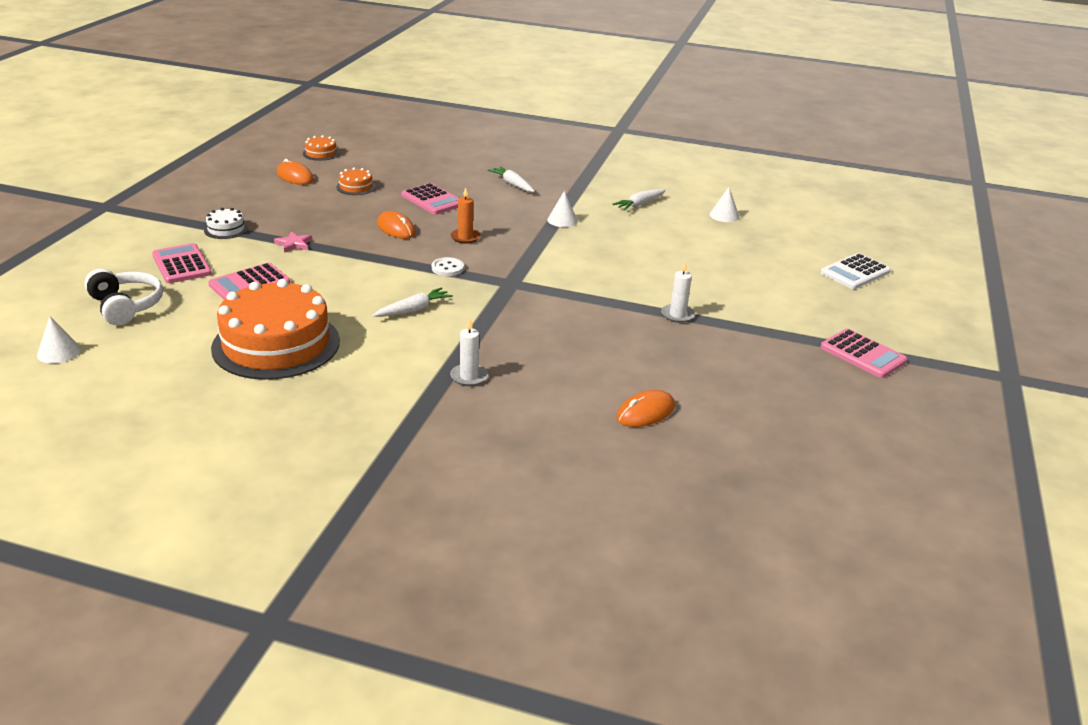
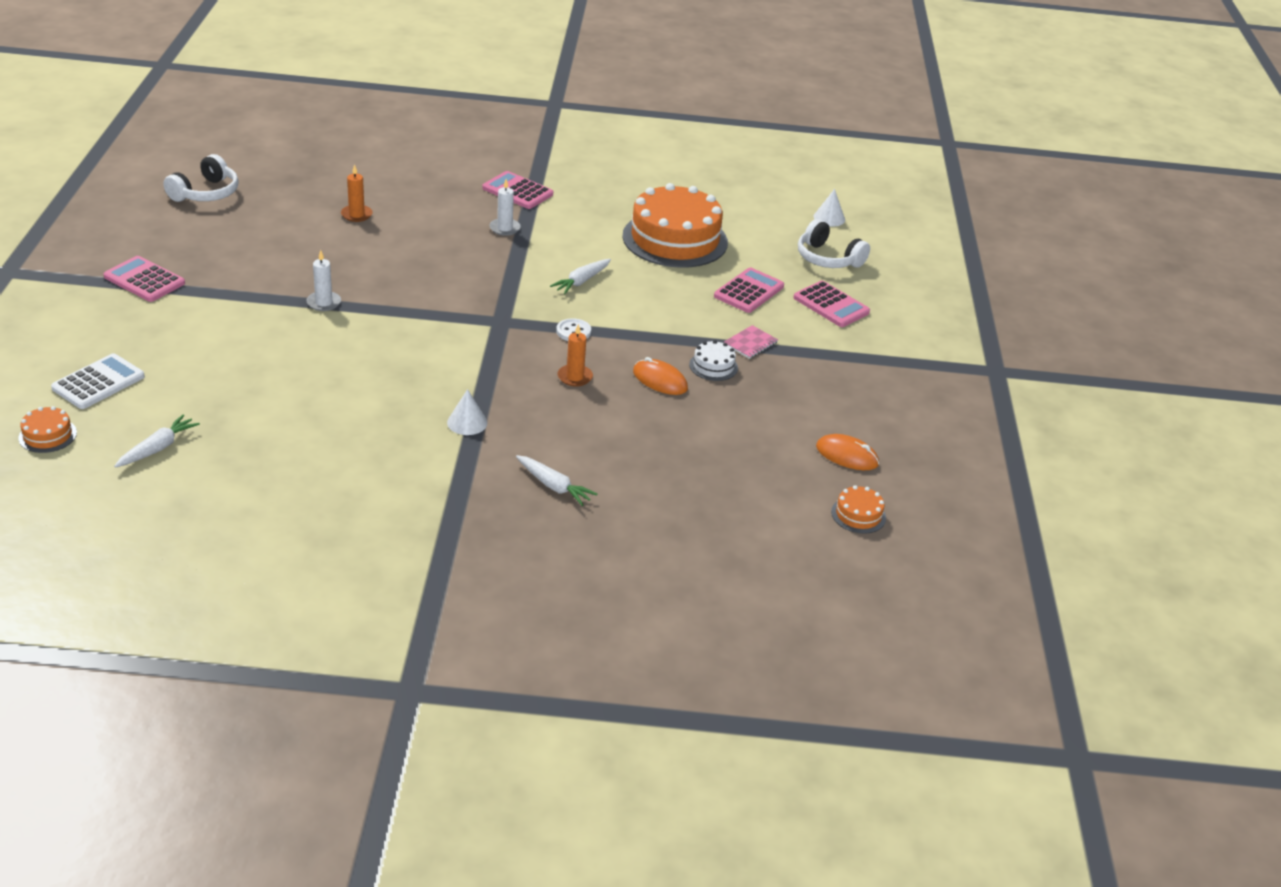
camera: 165 degrees right, 5 degrees up
(226, 229) = (837, 354): white cake -> white cake (713, 366)
(294, 244) = (750, 343): pink star -> pink notebook
(356, 187) = (756, 447): orange cake -> orange cake (47, 435)
(432, 200) = (645, 436): pink calculator -> pink calculator (517, 191)
(640, 204) = (365, 470): white carrot -> white carrot (157, 448)
(645, 412) = (356, 215): orange mouse -> orange candle
(724, 215) = (244, 464): white cone -> none
(844, 465) = (206, 193): none -> white headphones

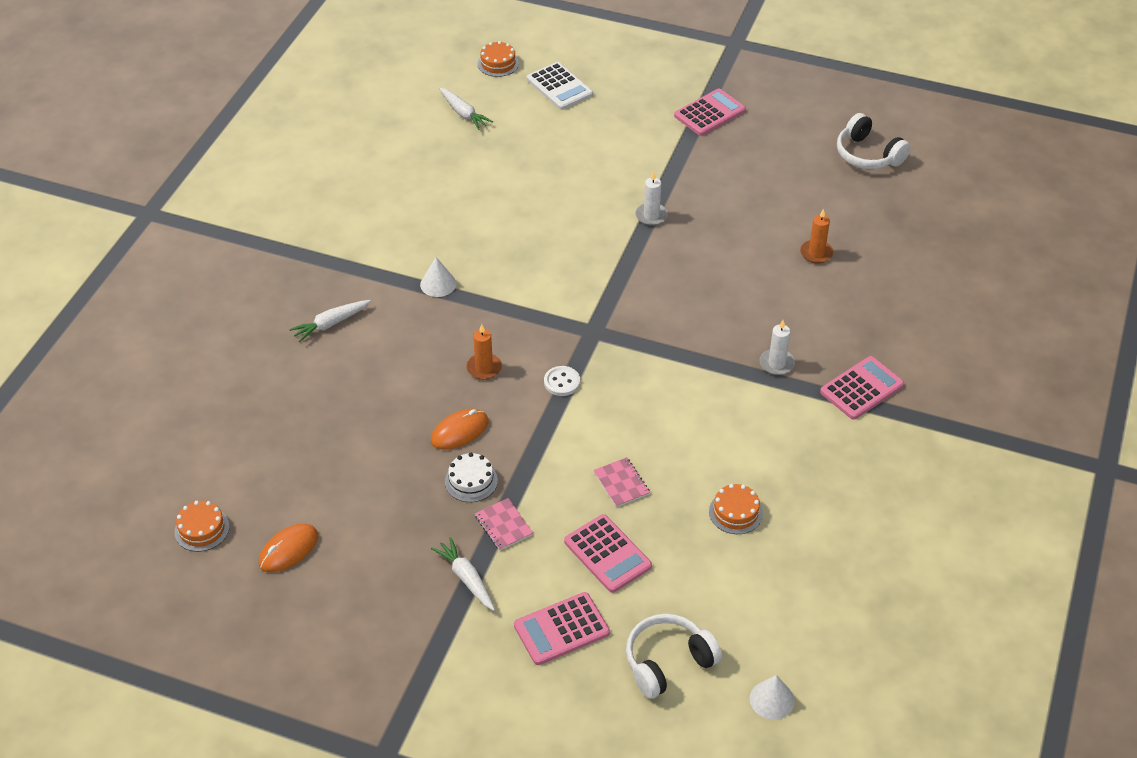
camera: 110 degrees right, 10 degrees up
(581, 281) = (656, 407): white carrot -> white carrot (466, 579)
(674, 291) = (621, 483): none -> pink notebook
(675, 239) = (735, 512): orange cake -> orange cake, size x0.41

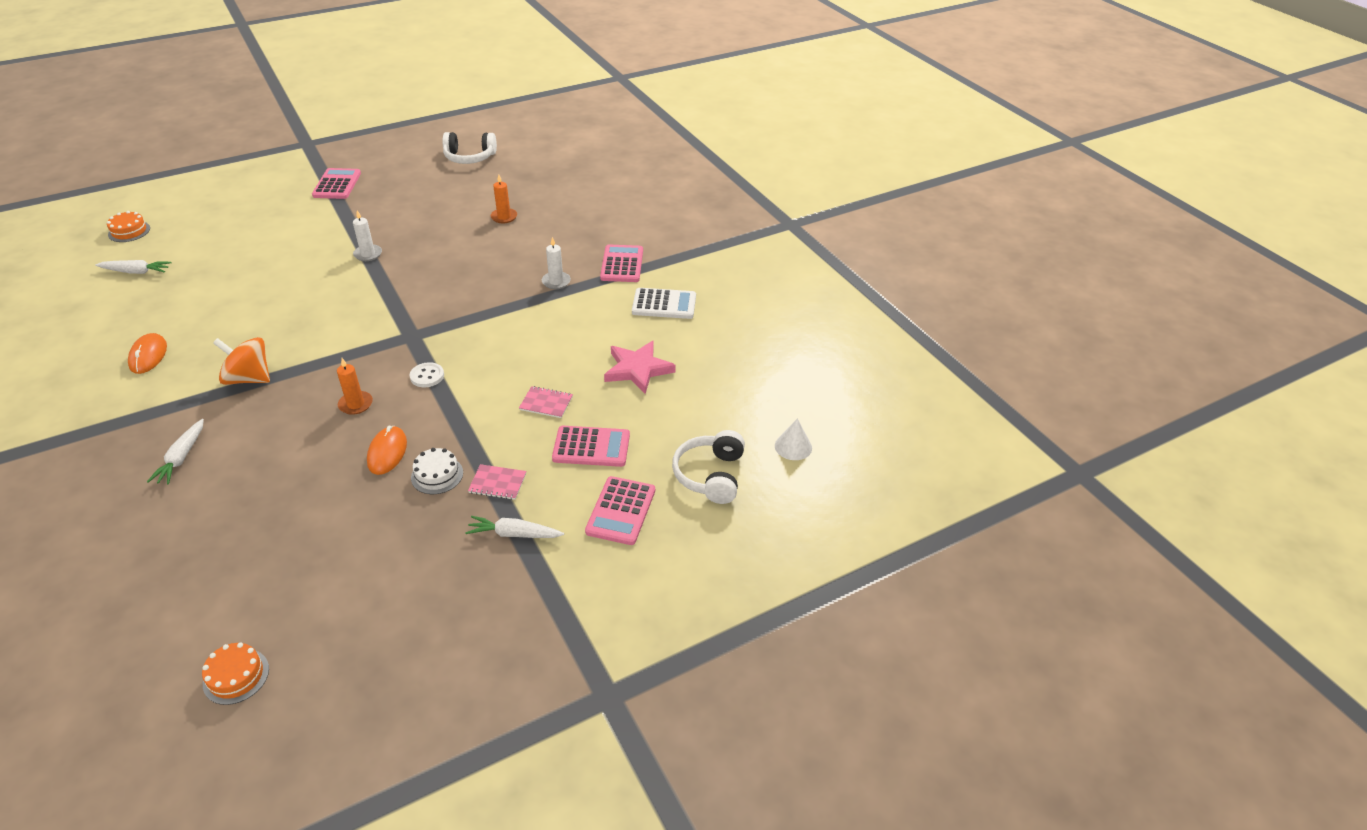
camera: 50 degrees left, 5 degrees down
(288, 550) = (341, 627): orange mouse -> orange mouse (148, 356)
(438, 284) = (249, 378): white cone -> orange spinning top
(559, 87) = (201, 221): white calculator -> white calculator (664, 304)
(735, 512) = (638, 369): orange cake -> pink star

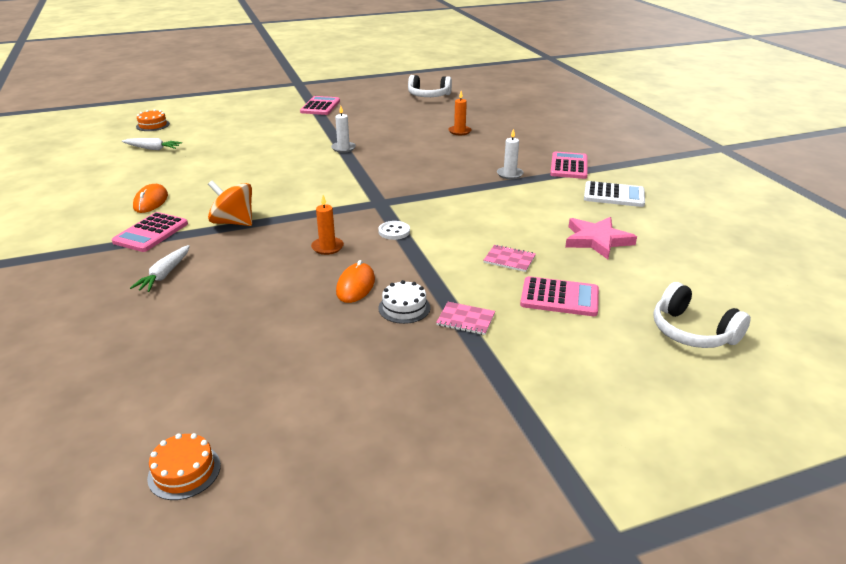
camera: 10 degrees right, 10 degrees down
(514, 534) = (486, 365): white carrot -> none
(621, 511) = (599, 355): pink calculator -> pink calculator (151, 233)
(710, 475) = (692, 332): white headphones -> white headphones turned 60 degrees counterclockwise
(793, 446) = (778, 314): white cone -> none

